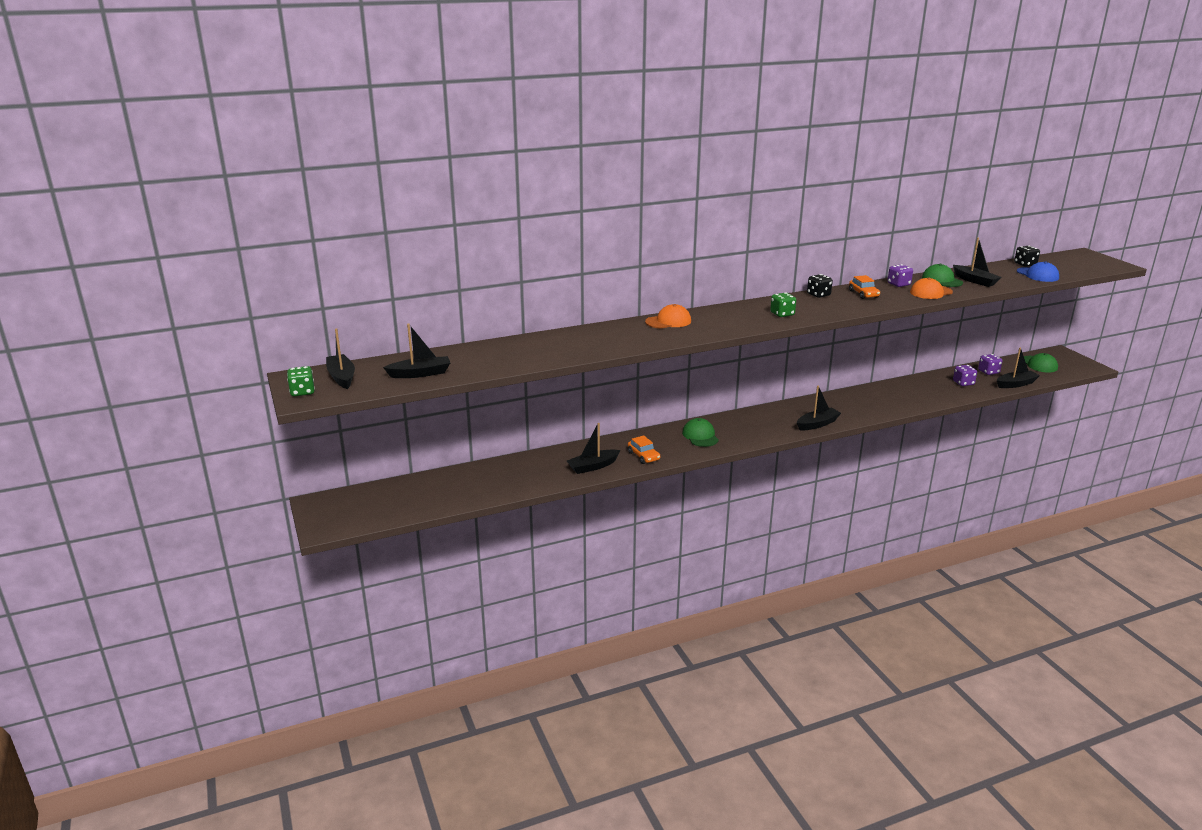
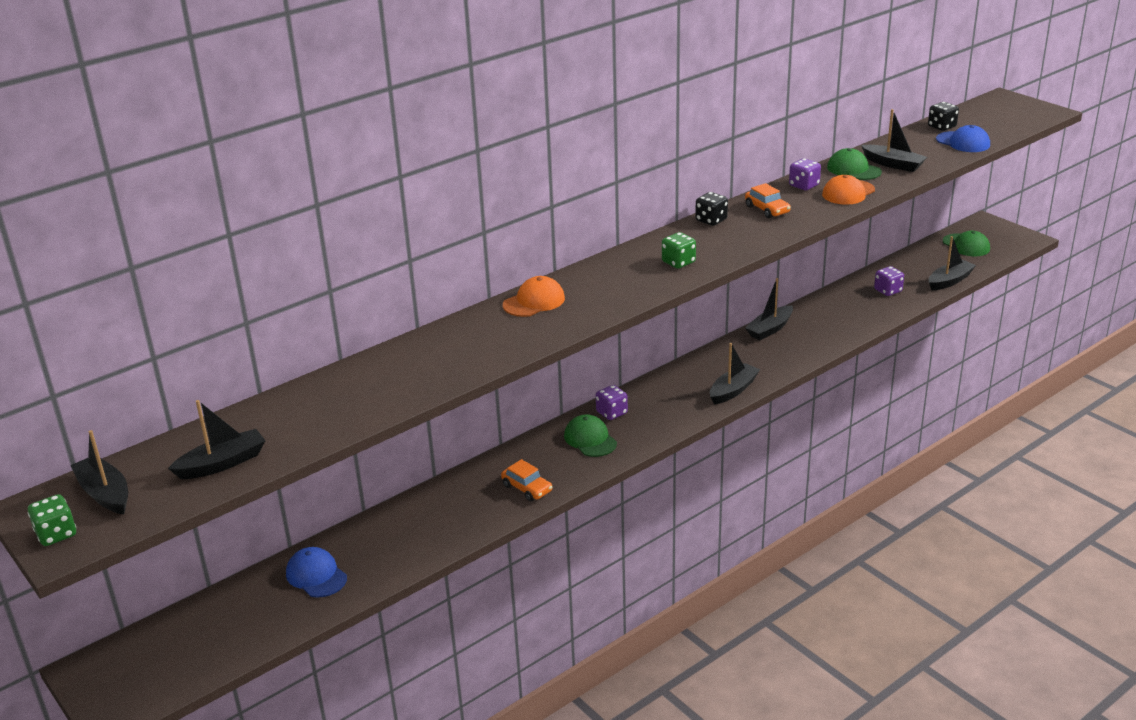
camera: 15 degrees left, 5 degrees up
(481, 479) = (316, 575): none -> blue cap
(593, 466) = (465, 520): black boat -> black boat (770, 329)
(988, 372) = (911, 268): purple dice -> purple dice (611, 413)

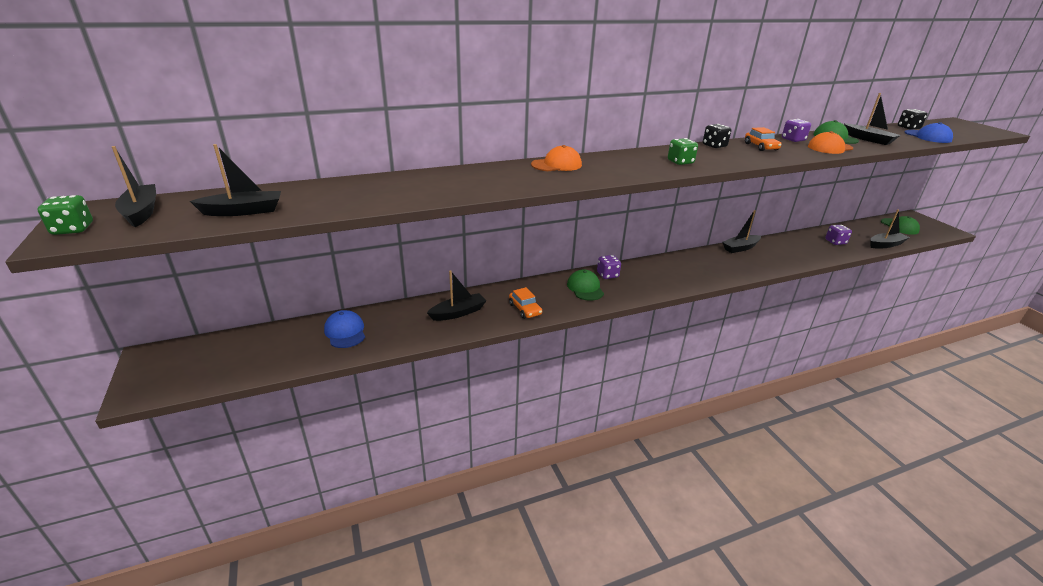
camera: 15 degrees right, 0 degrees up
(733, 390) = (703, 279): black boat -> black boat (458, 313)

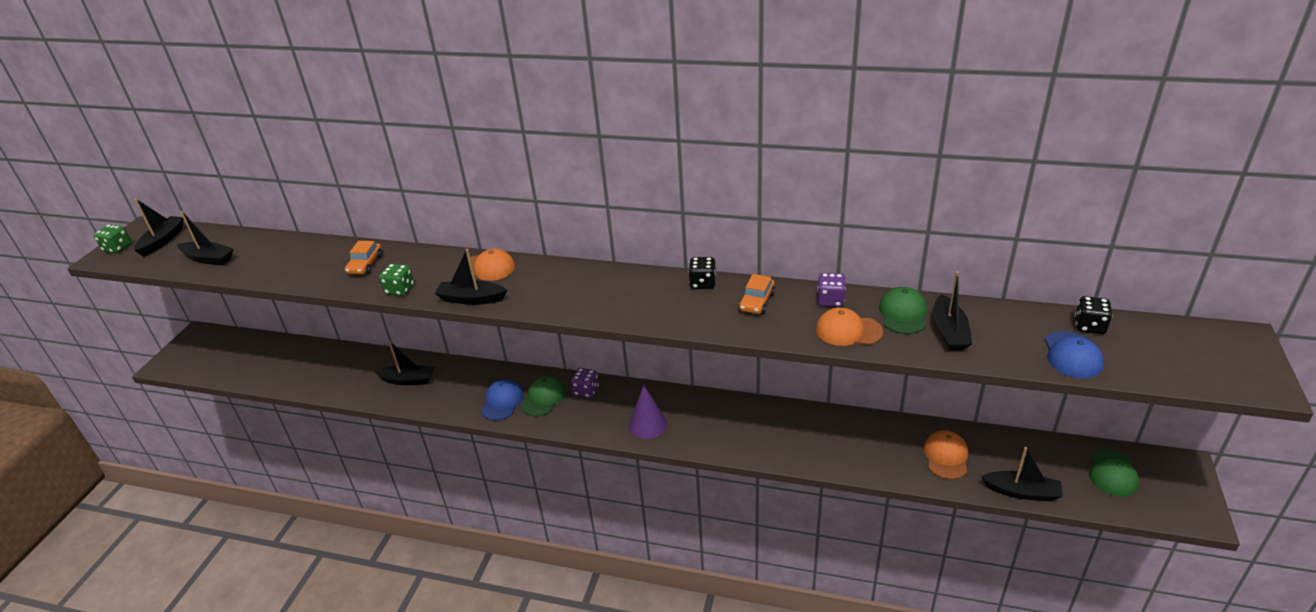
camera: 40 degrees right, 5 degrees up
(345, 332) = (315, 364): blue cap -> blue cap (502, 402)
(525, 309) = (462, 399): orange car -> orange car (365, 265)
(675, 278) = (647, 424): none -> purple cone
(680, 162) = (610, 300): green dice -> green dice (400, 290)
(740, 248) = (791, 414): black boat -> black boat (471, 299)
(835, 242) = (946, 456): purple dice -> orange cap

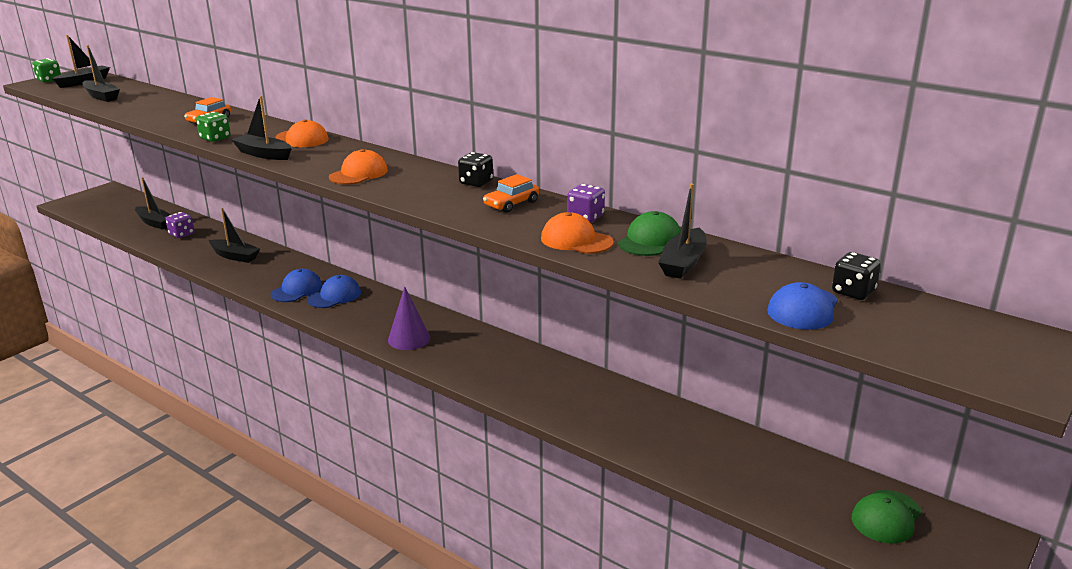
camera: 20 degrees right, 10 degrees down
(543, 398) = (334, 296): green cap -> blue cap
(586, 391) = (377, 300): purple dice -> purple dice (182, 234)
(946, 456) = (693, 446): orange cap -> orange cap (358, 174)
(1022, 492) = (754, 501): black boat -> black boat (155, 223)

